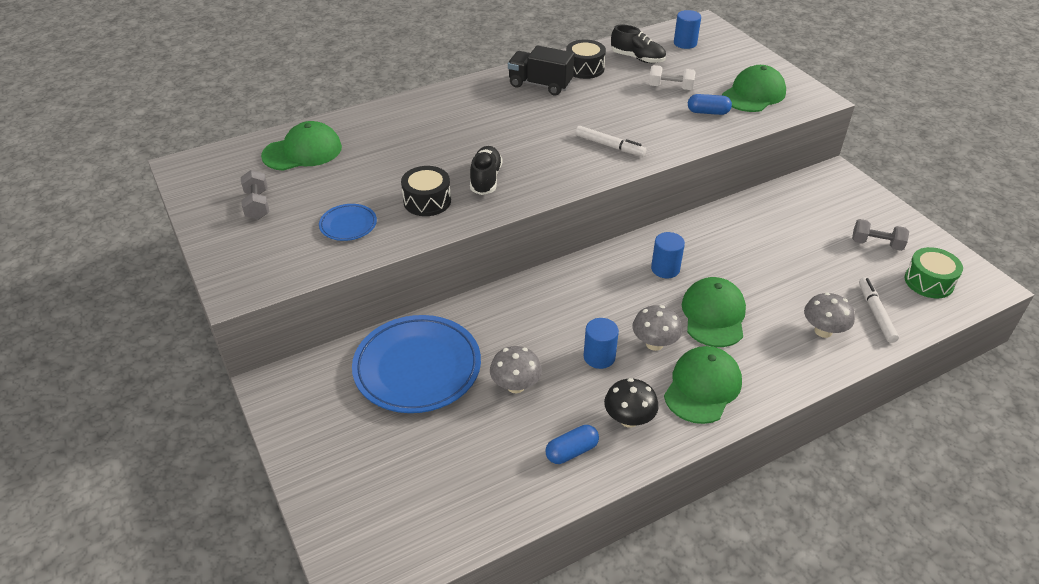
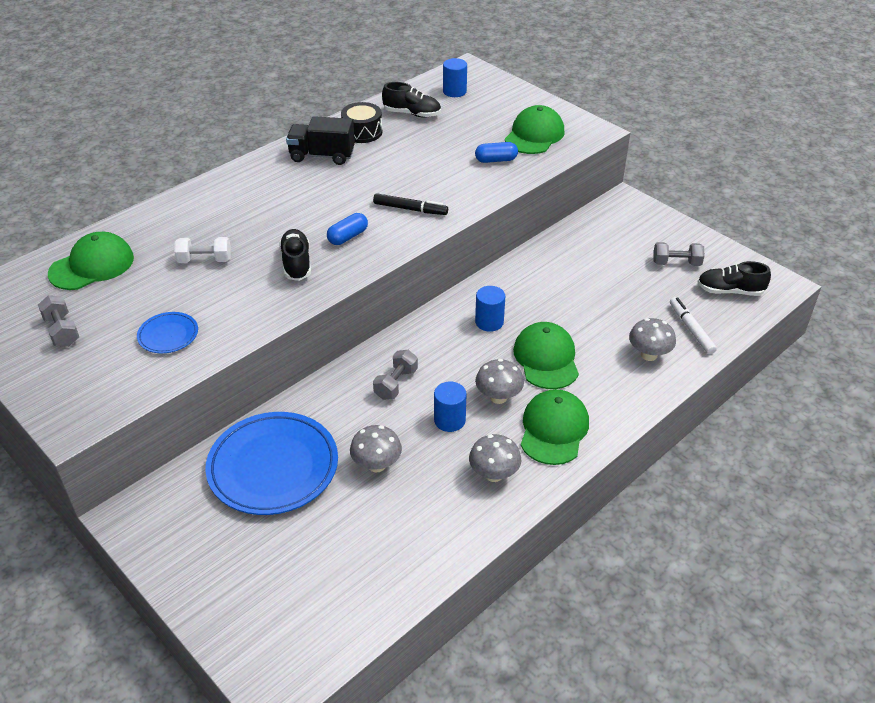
camera: 15 degrees left, 0 degrees up
(427, 201) = (243, 296): black drum -> none
(556, 311) = (396, 384): none -> grey dumbbell
(571, 451) = (448, 516): blue capsule -> blue capsule (348, 237)
(609, 146) = (410, 209): white marker -> black marker
(629, 419) = (494, 474): black mushroom -> grey mushroom
(670, 87) = (453, 140): white dumbbell -> white dumbbell (205, 260)
(928, 282) = (730, 291): green drum -> black shoe

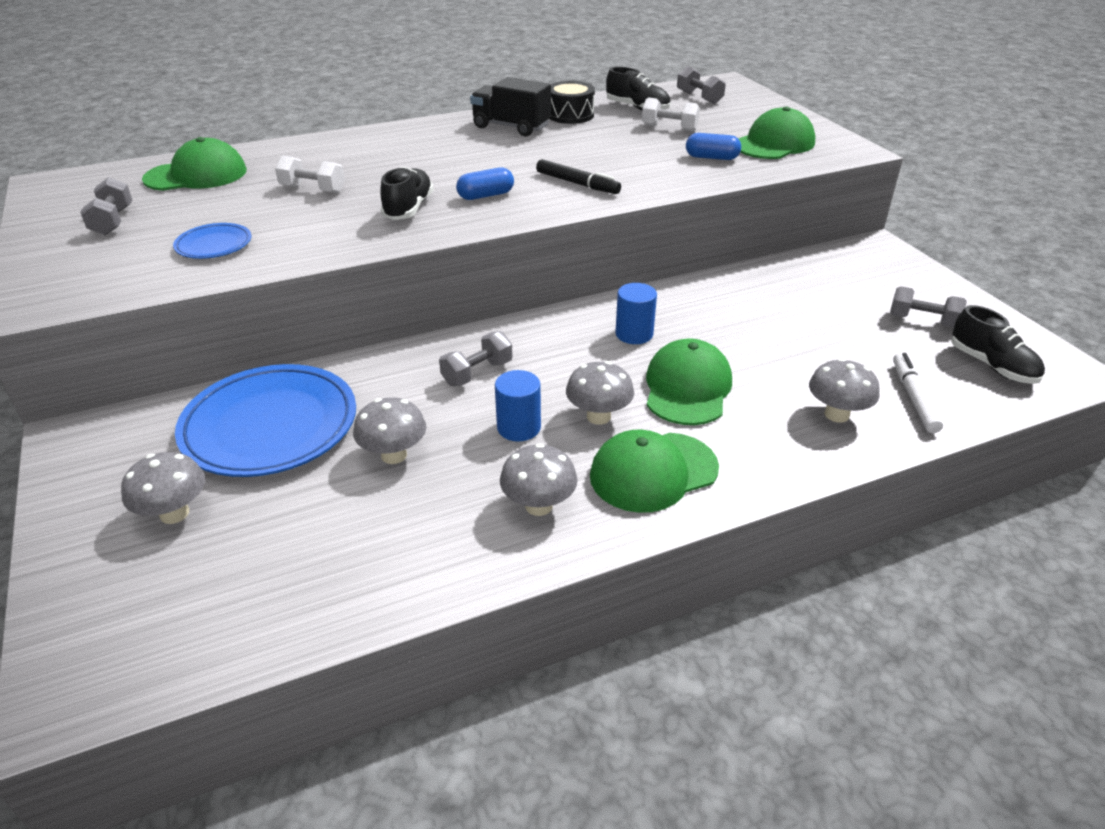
camera: 20 degrees right, 5 degrees down
(253, 551) = (174, 513): none -> grey mushroom
(448, 132) = (669, 128): none -> white dumbbell
(454, 91) = (699, 97): blue cylinder -> grey dumbbell
(553, 429) = (653, 472): green cap -> green cap turned 150 degrees counterclockwise
(730, 291) = (991, 366): black shoe -> black shoe turned 150 degrees counterclockwise

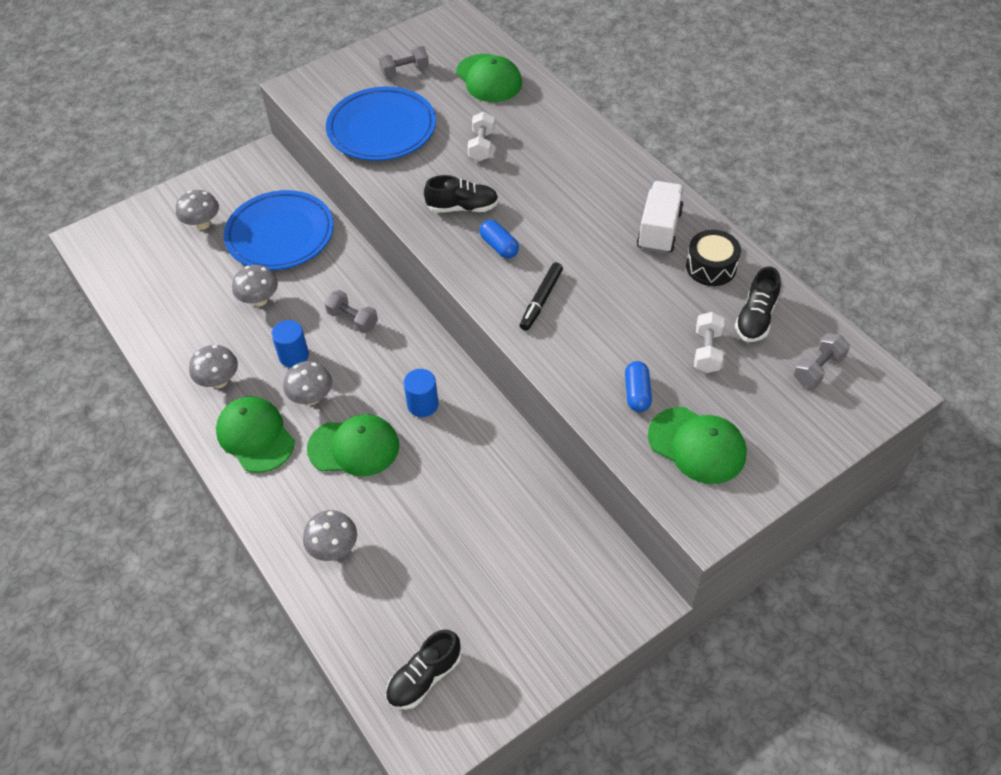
camera: 80 degrees right, 15 degrees up
(214, 245) = (382, 129): blue plate -> blue plate, size x2.12
(511, 127) = (659, 230): black truck -> white truck
(913, 398) = (364, 606): white marker -> none
(922, 321) = (492, 627): grey dumbbell -> none

